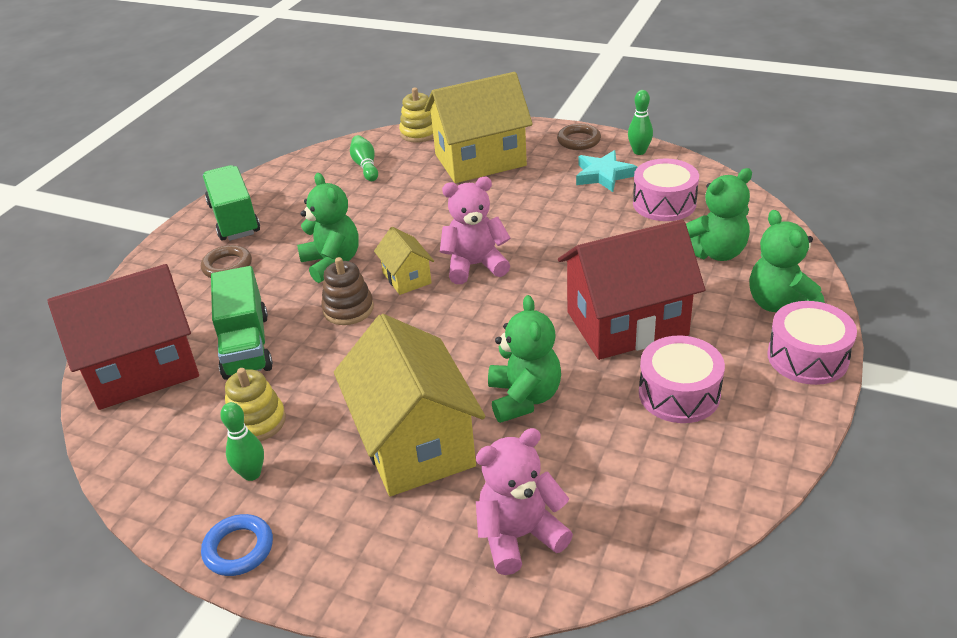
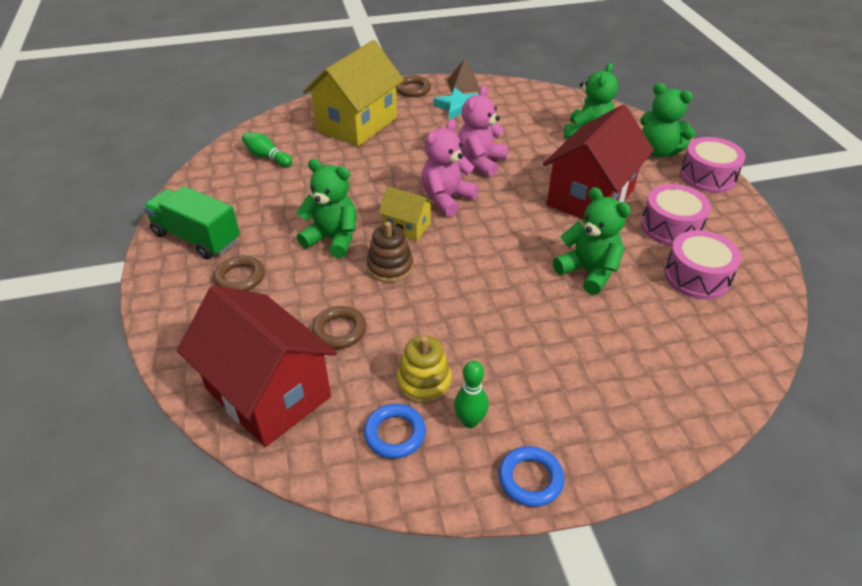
camera: 40 degrees left, 5 degrees up
(143, 369) = (268, 393): red house -> red house turned 75 degrees counterclockwise
(187, 450) = (395, 434): none -> blue ring
(246, 345) = (339, 330): green truck -> brown ring
(415, 443) = (558, 336): yellow house -> none
(419, 133) = (282, 118): yellow stacking toy -> none
(519, 536) = (693, 358): pink teddy bear -> pink teddy bear (480, 162)
(639, 151) = (463, 85): green bowling pin -> brown pyramid
(664, 203) = (520, 114): pink drum -> pink drum (697, 276)

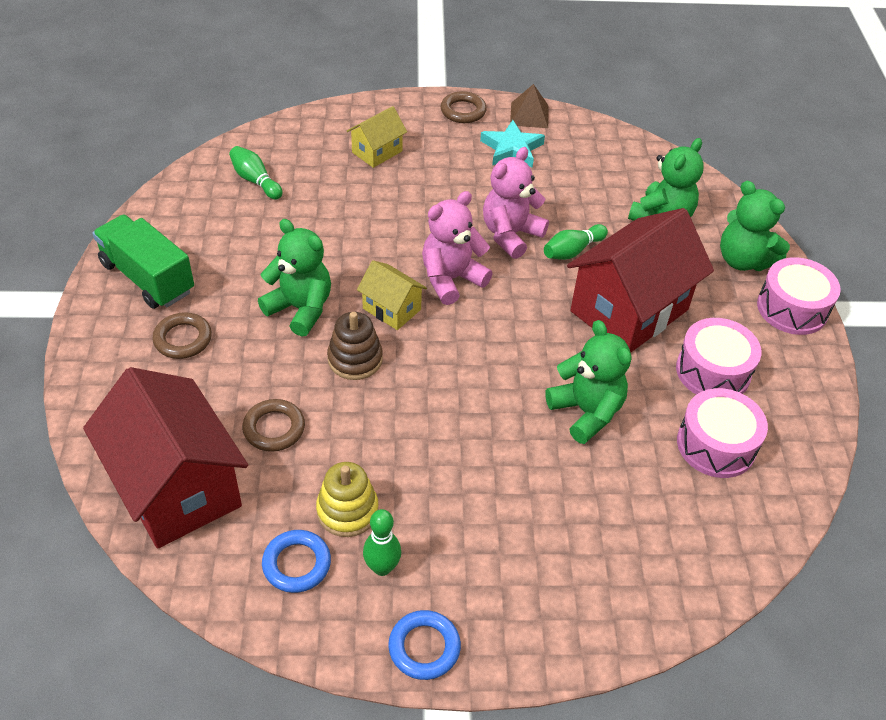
camera: 10 degrees right, 5 degrees up
(357, 124) = (377, 152): yellow house -> yellow house, size x0.48
(531, 165) = (572, 251): none -> green bowling pin

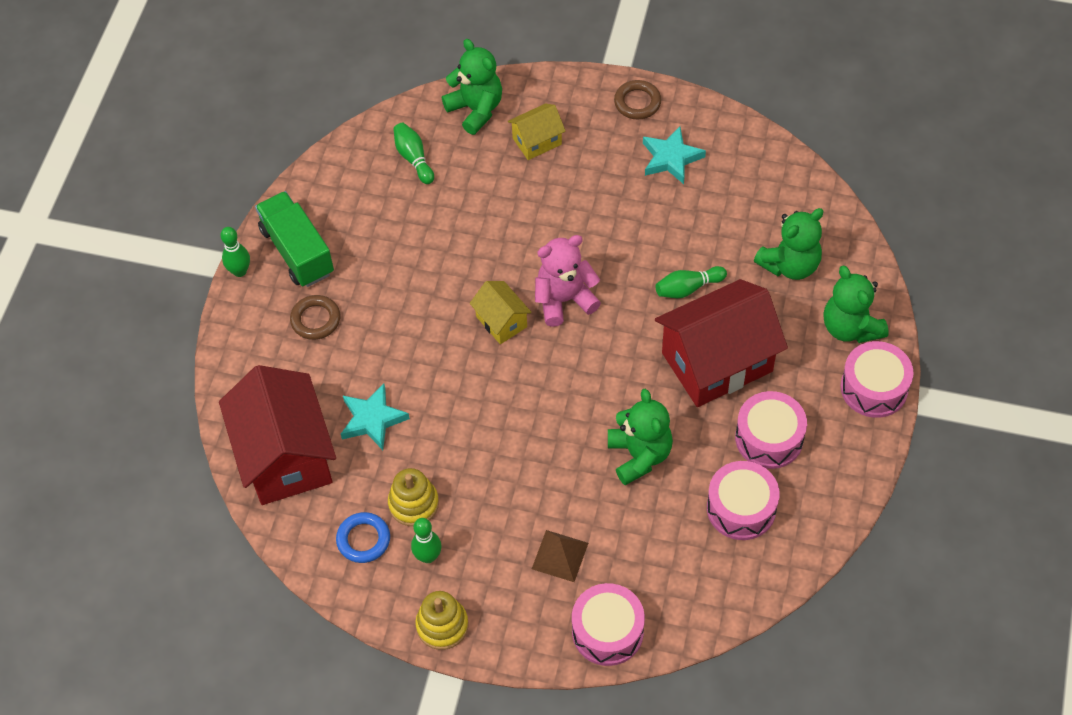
camera: 20 degrees right, 10 degrees up
(84, 306) = (240, 271): none -> green bowling pin
(274, 428) = (372, 419): brown ring -> turquoise star
(300, 309) = (421, 307): green teddy bear -> green teddy bear (476, 109)
(355, 359) = (456, 366): brown stacking toy -> none
(424, 647) = (442, 625): blue ring -> yellow stacking toy
(510, 235) = (635, 260): pink teddy bear -> none
(529, 115) = (703, 118): brown pyramid -> brown pyramid (560, 556)
(626, 610) = (607, 631): none -> pink drum

